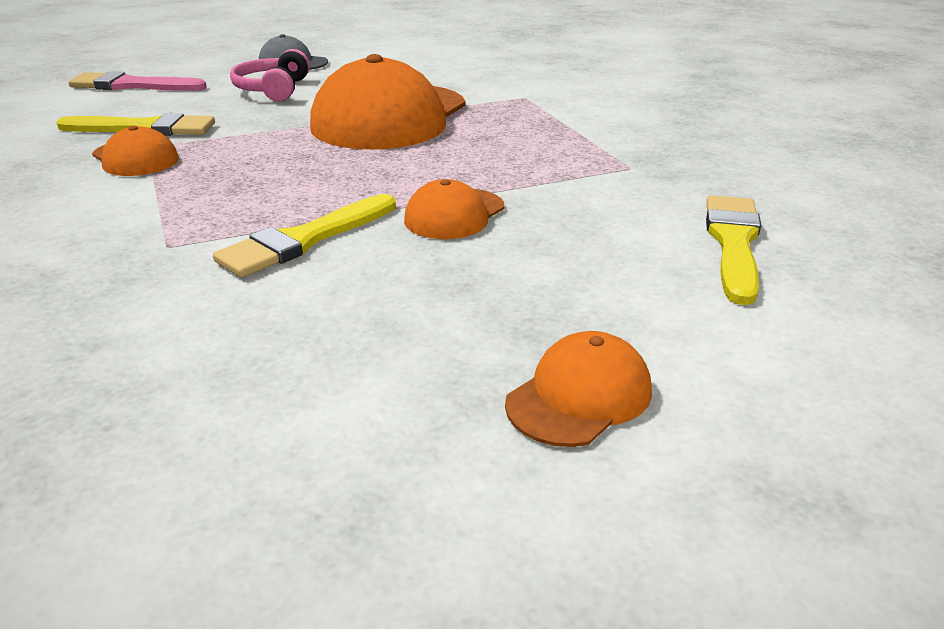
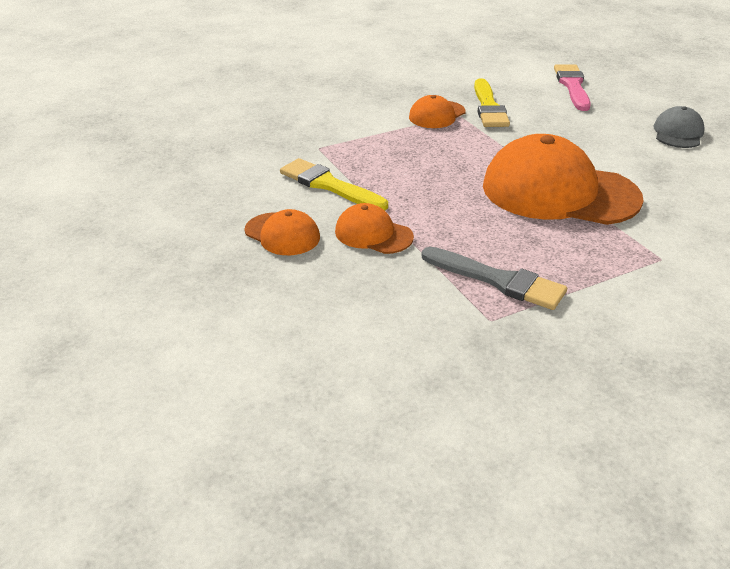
camera: 85 degrees right, 5 degrees up
(273, 89) = (598, 135): pink headphones -> none
(561, 158) = (498, 280): none -> grey brush
(579, 396) = (153, 285): orange cap -> orange cap (282, 234)
(733, 243) = (341, 366): yellow brush -> none

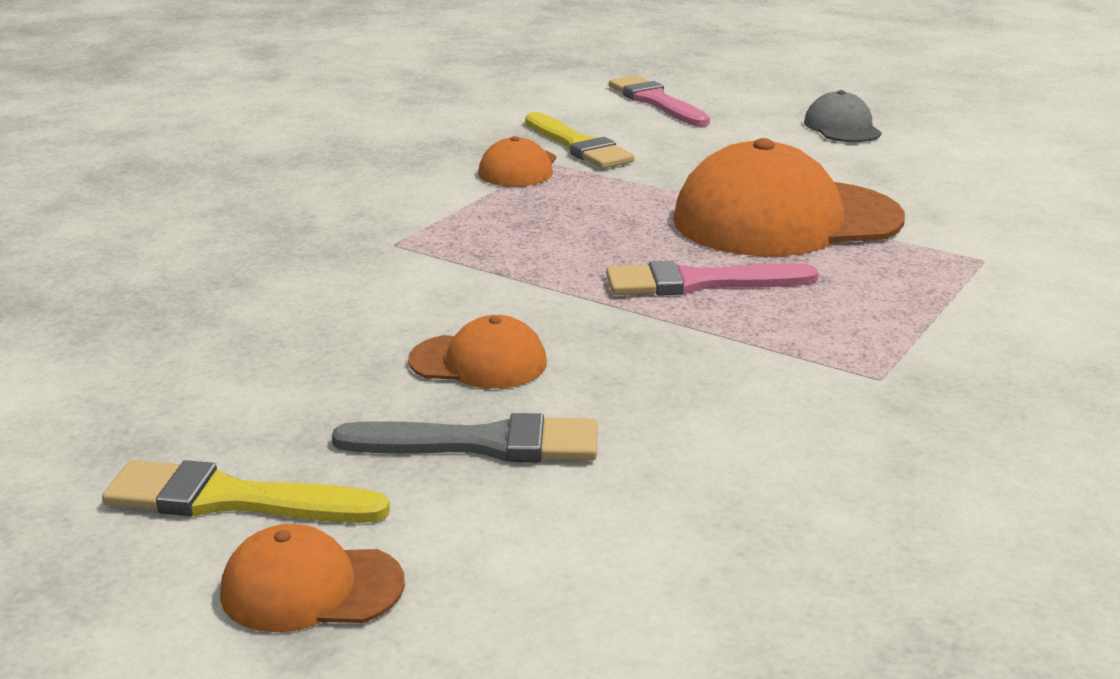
camera: 30 degrees left, 10 degrees down
(329, 185) = (471, 285): yellow brush -> yellow brush (232, 499)
(373, 234) = (610, 326): orange cap -> orange cap (311, 588)
(455, 221) = (699, 283): none -> pink brush
(498, 280) = (835, 333): grey brush -> grey brush (482, 444)

